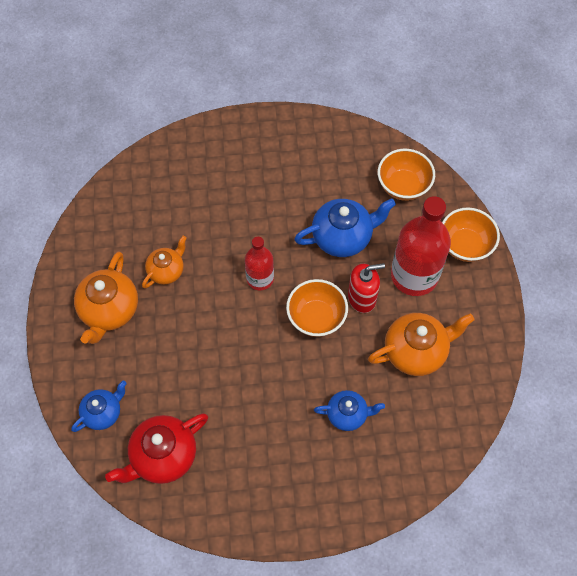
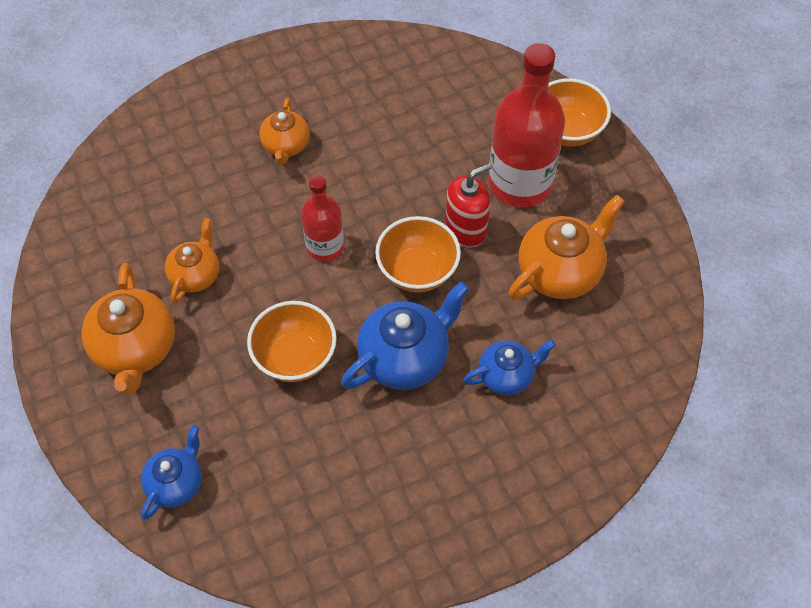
camera: 20 degrees left, 5 degrees down
(163, 456) = (282, 512): red teapot -> none
(261, 194) = (286, 146): none -> orange teapot
(343, 237) = (411, 165): blue teapot -> blue teapot (405, 357)
(403, 186) = (462, 85): orange bowl -> orange bowl (295, 357)

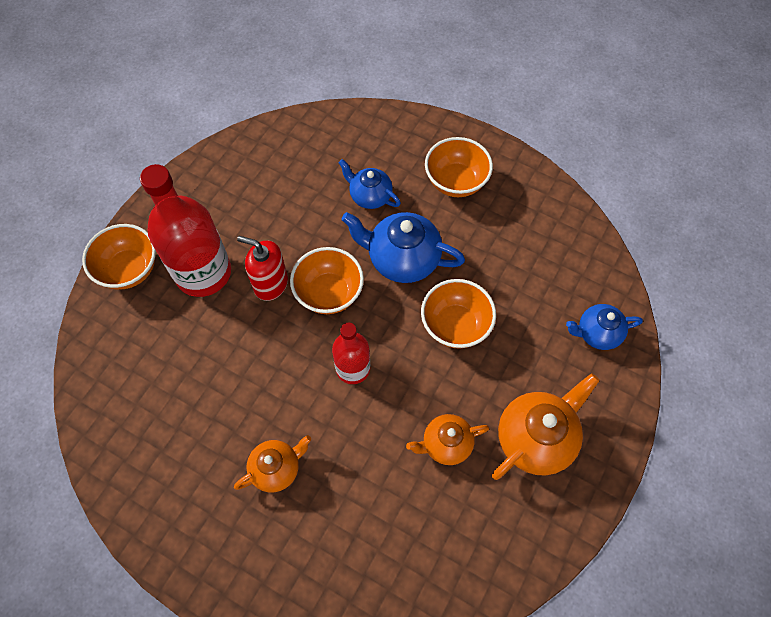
camera: 125 degrees left, 5 degrees up
(462, 476) = (456, 182): none -> orange bowl
(560, 271) = (266, 208): orange teapot -> none

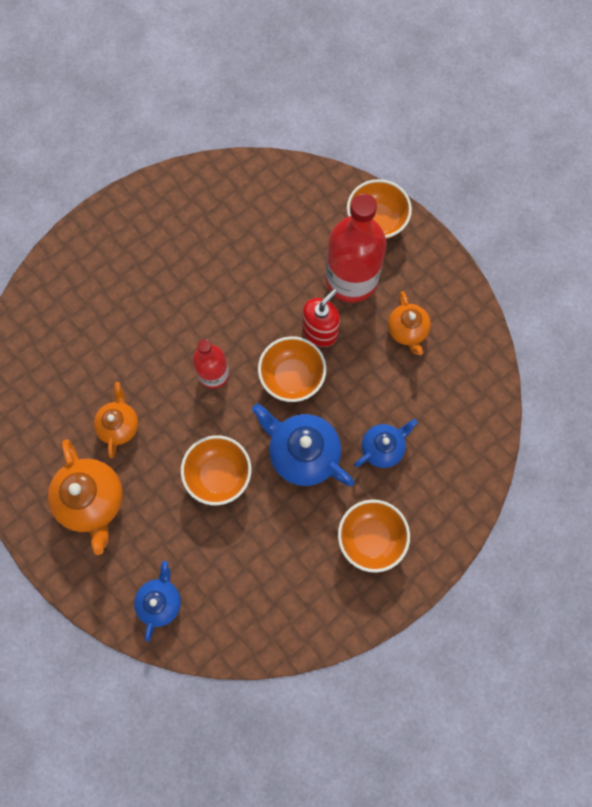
camera: 110 degrees right, 10 degrees up
(276, 468) = (155, 291): orange teapot -> orange teapot (407, 331)
(402, 259) = (302, 453): blue teapot -> blue teapot turned 90 degrees counterclockwise

